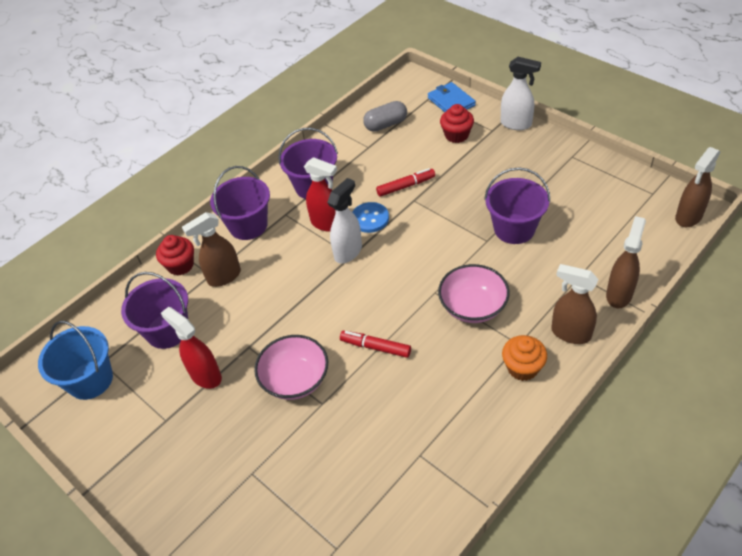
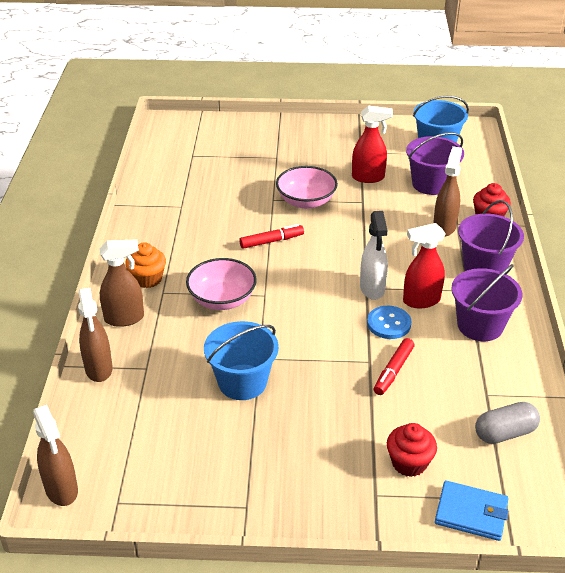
camera: 135 degrees right, 10 degrees down
(386, 124) = (505, 433): grey capsule -> grey capsule turned 45 degrees clockwise
(514, 229) = (242, 382): purple bucket -> blue bucket
(516, 124) = (354, 521): white spray bottle -> none
(688, 217) = (61, 490): brown spray bottle -> brown spray bottle turned 150 degrees clockwise

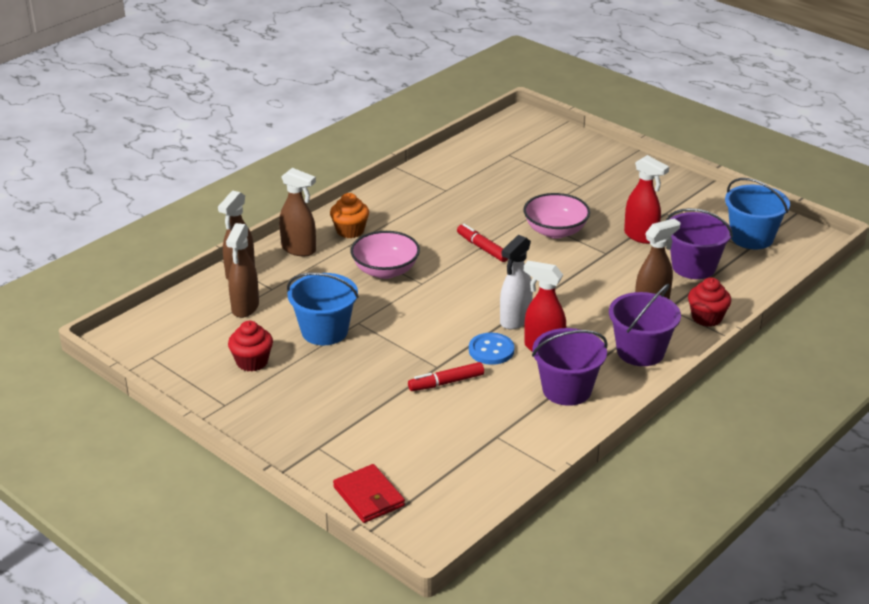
camera: 40 degrees right, 5 degrees down
(61, 490) = (129, 331): brown spray bottle -> brown spray bottle (245, 308)
(272, 241) = (482, 248): red marker -> red marker turned 150 degrees counterclockwise
(409, 463) = (370, 443): red cupcake -> red cupcake (252, 362)
(471, 513) = (369, 496): blue wallet -> red wallet
(505, 433) = (471, 467): grey capsule -> none

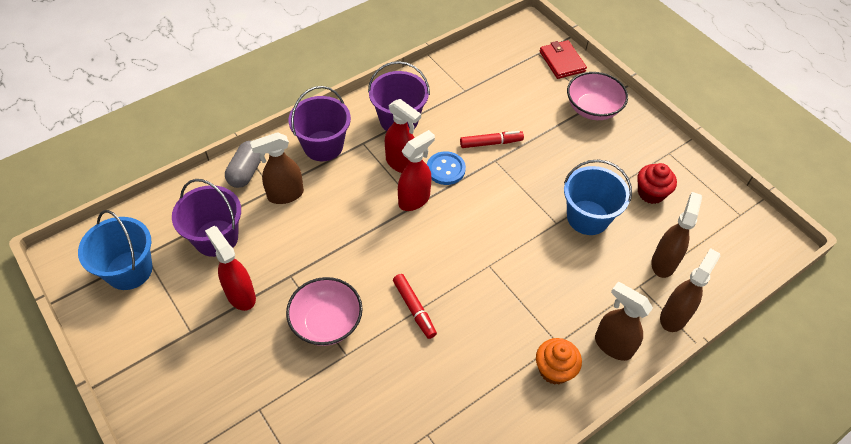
camera: 170 degrees left, 20 degrees up
(385, 271) = (522, 291): pink bowl -> pink bowl (592, 109)
(515, 320) = (414, 200): white spray bottle -> red spray bottle
(707, 318) = (246, 172): red cupcake -> grey capsule

